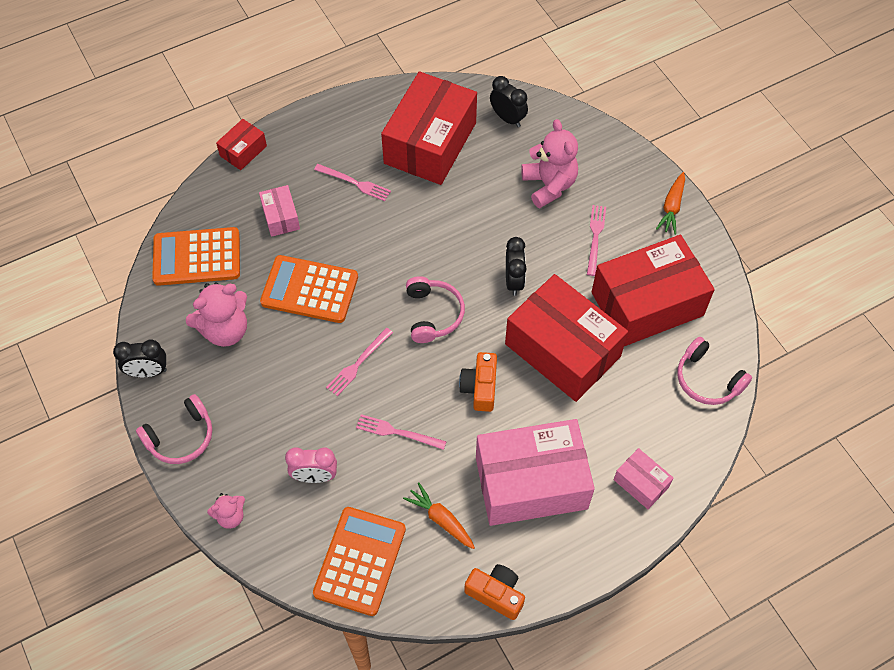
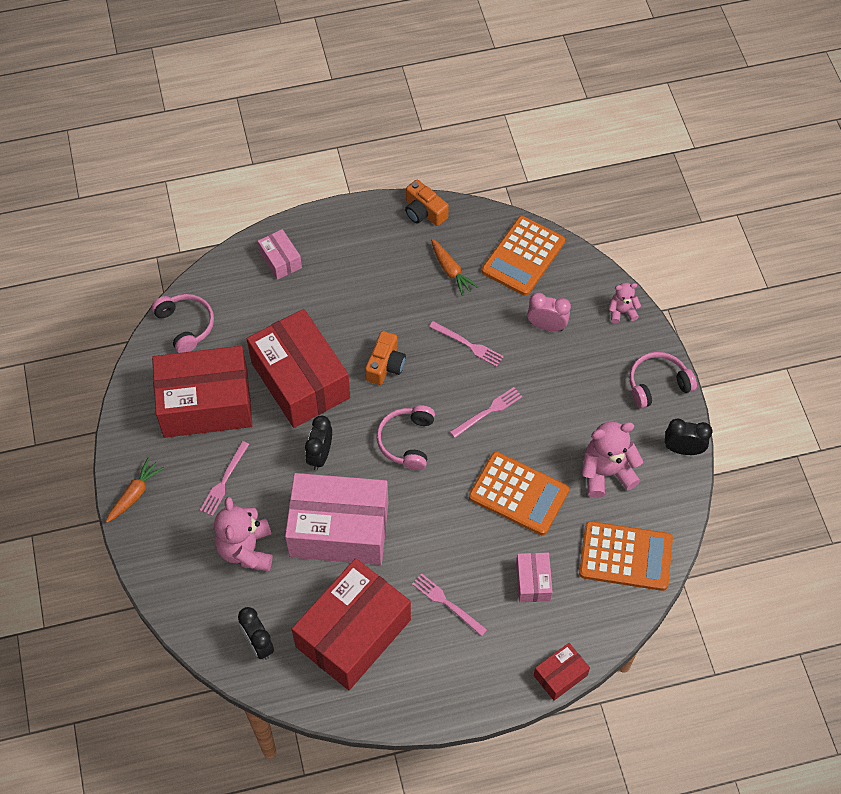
camera: 165 degrees left, 0 degrees up
(531, 483) = (369, 280): pink box -> pink box (339, 529)

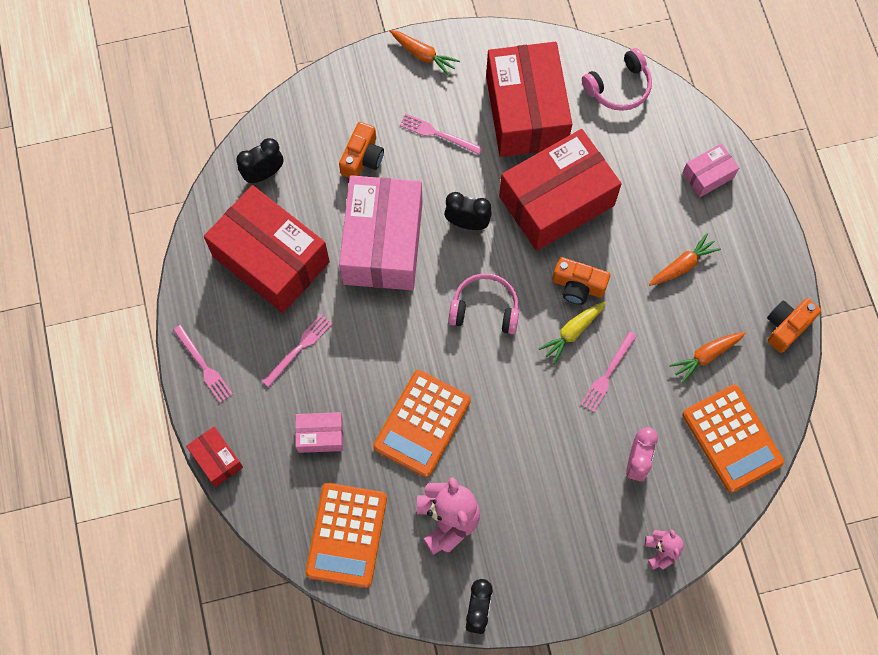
camera: 90 degrees right, 10 degrees up
(246, 549) = (362, 158): pink teddy bear -> orange camera
(367, 284) = (683, 265): none -> orange carrot
(430, 371) = (572, 332): none -> yellow carrot
(488, 411) = (522, 394): pink fork -> pink fork (203, 366)
(523, 256) = (732, 438): orange calculator -> orange calculator turned 150 degrees counterclockwise
(657, 384) = (563, 587): pink headphones -> none

